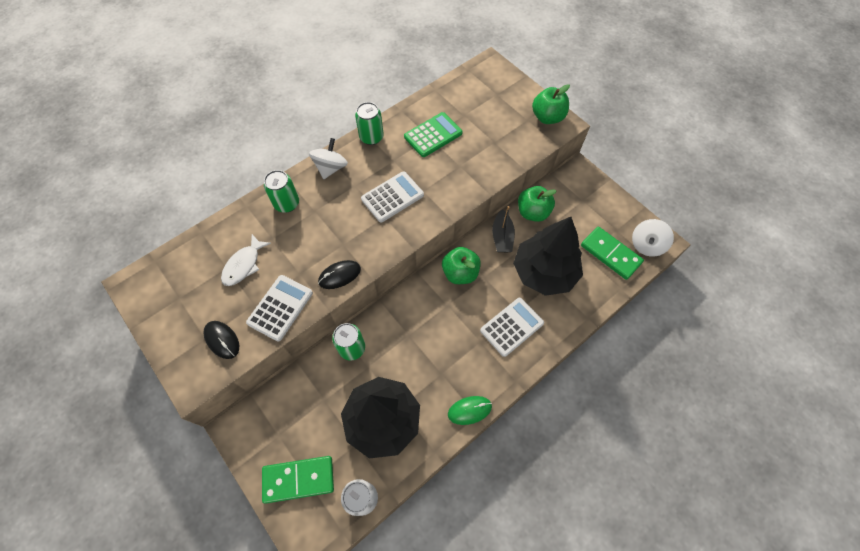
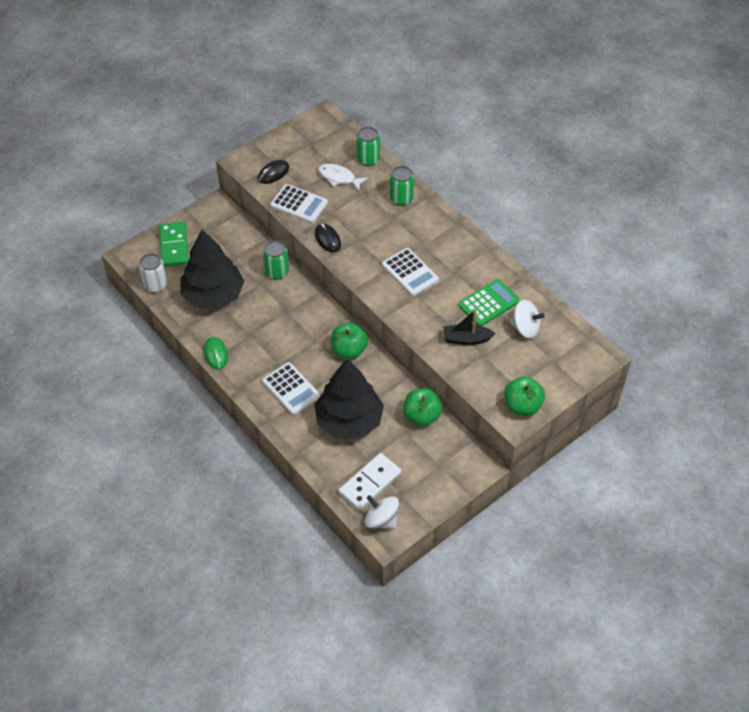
camera: 90 degrees right, 10 degrees down
(331, 168) = (442, 226): white spinning top -> white spinning top (525, 328)
(371, 137) = (482, 254): green can -> green can (368, 159)
(433, 135) = (488, 303): green calculator -> green calculator turned 90 degrees counterclockwise
(502, 237) = (390, 386): black boat -> black boat (466, 339)
(610, 254) = (370, 483): green domino -> white domino

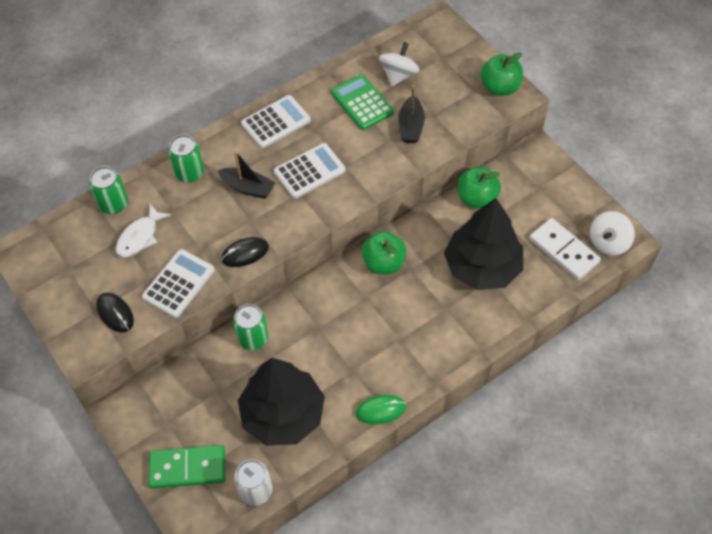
camera: 85 degrees left, 5 degrees up
(291, 389) = (437, 325): white calculator -> white calculator (276, 122)
(390, 235) = (248, 188): none -> black boat

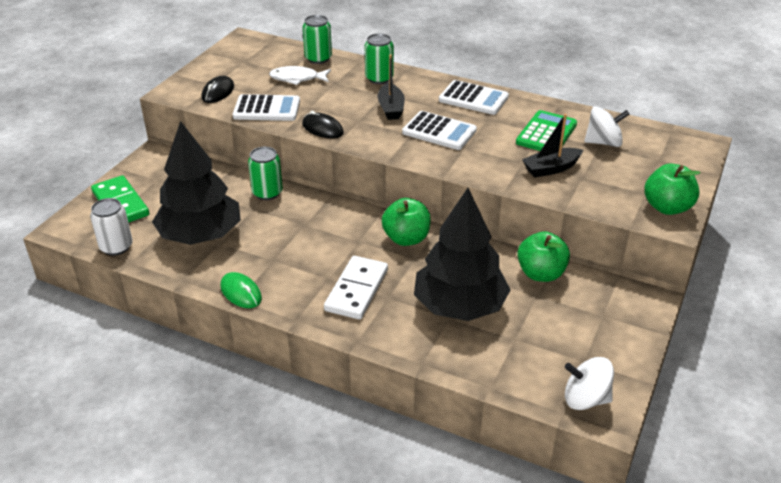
camera: 60 degrees right, 20 degrees down
(563, 251) = (538, 363): white domino -> white domino (356, 290)

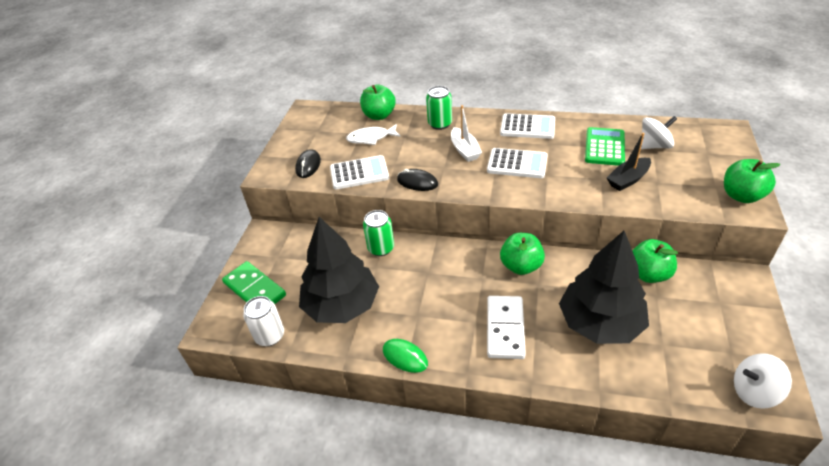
camera: 10 degrees left, 5 degrees up
(318, 58) = (379, 115): green can -> green apple
(391, 108) = (465, 150): black boat -> white boat

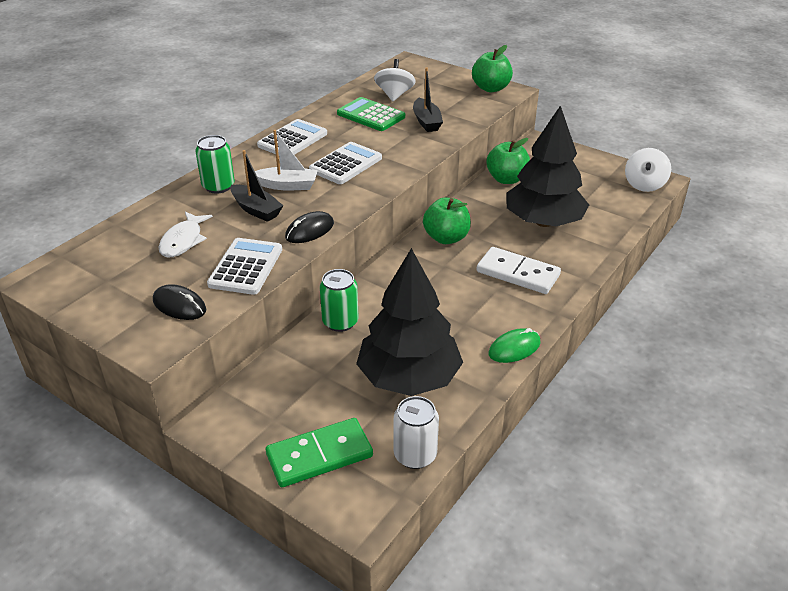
camera: 70 degrees left, 5 degrees down
(379, 115) = (141, 222): green apple -> none
(425, 150) = (256, 210): none -> black boat

